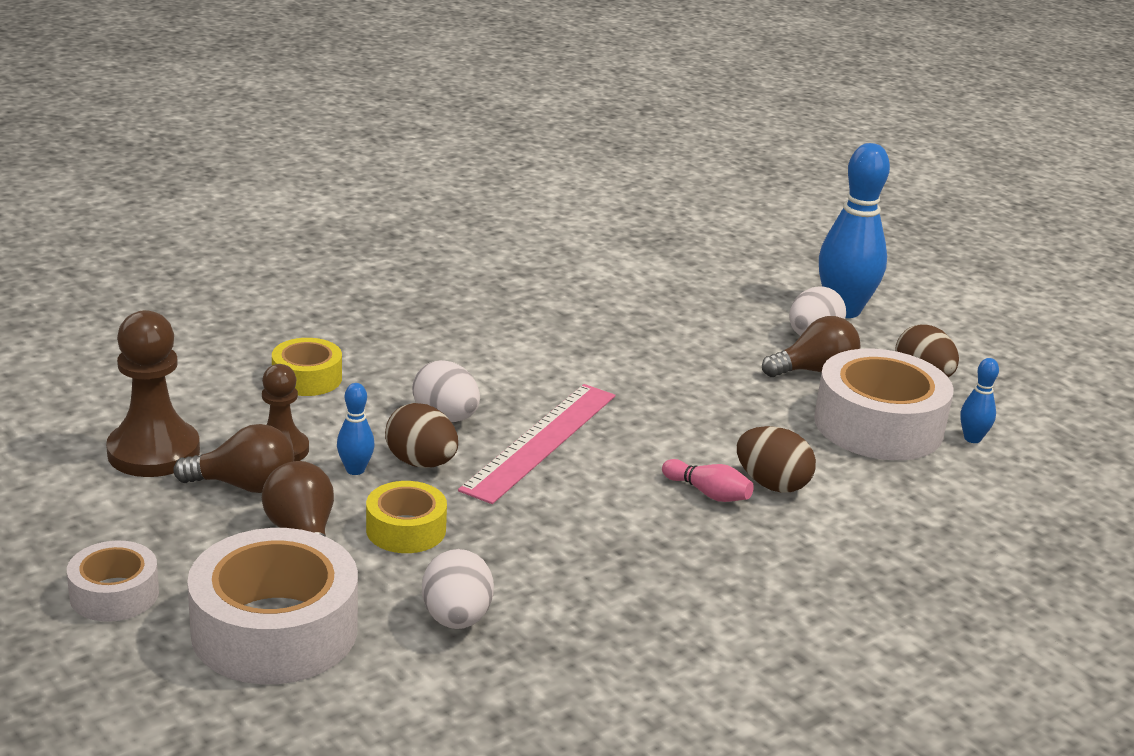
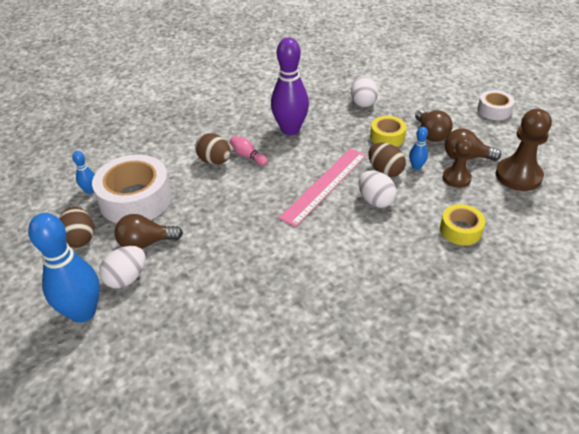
camera: 170 degrees left, 15 degrees up
(274, 630) = (429, 99): white tape -> none
(632, 548) = (290, 130): none -> purple bowling pin

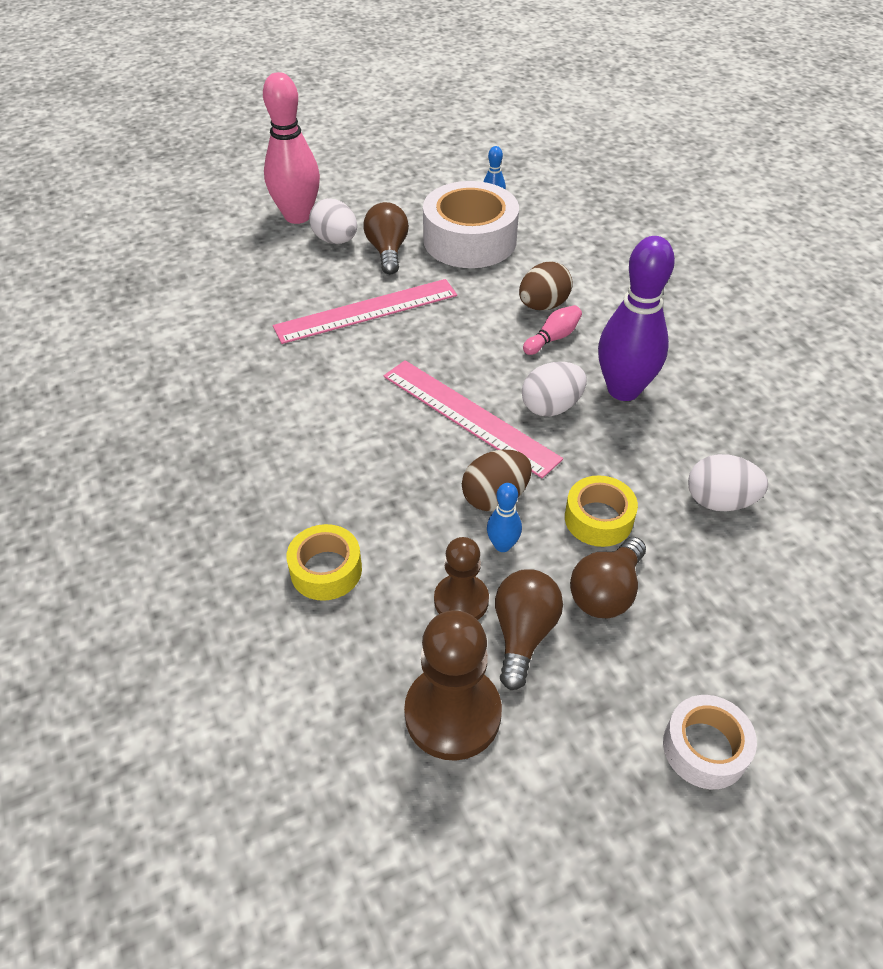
camera: 95 degrees right, 5 degrees up
(80, 238) = (408, 206): brown egg -> none
(83, 312) = (297, 216): blue bowling pin -> pink bowling pin
(224, 245) = (366, 311): none -> pink ruler
(375, 200) = (421, 472): white egg -> white egg (551, 407)
(431, 134) = (606, 592): brown light bulb -> brown light bulb turned 45 degrees counterclockwise

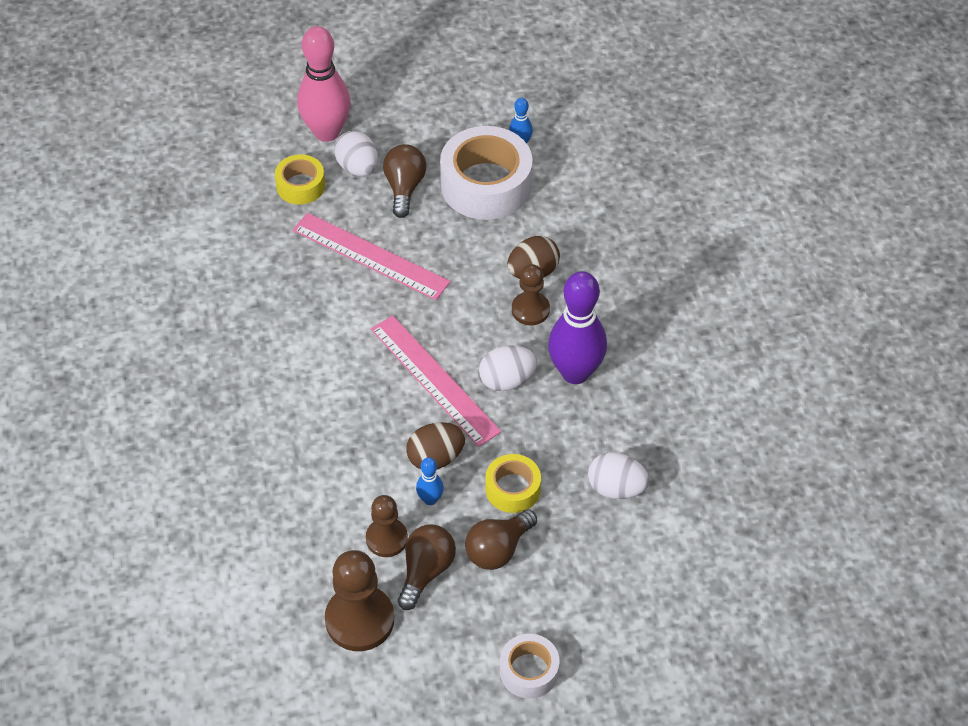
camera: 10 degrees right, 5 degrees up
(326, 570) = (290, 499): yellow tape -> yellow tape (300, 186)
(366, 311) = (370, 256): pink ruler -> pink ruler turned 45 degrees clockwise
(552, 338) = (530, 310): pink bowling pin -> brown pawn

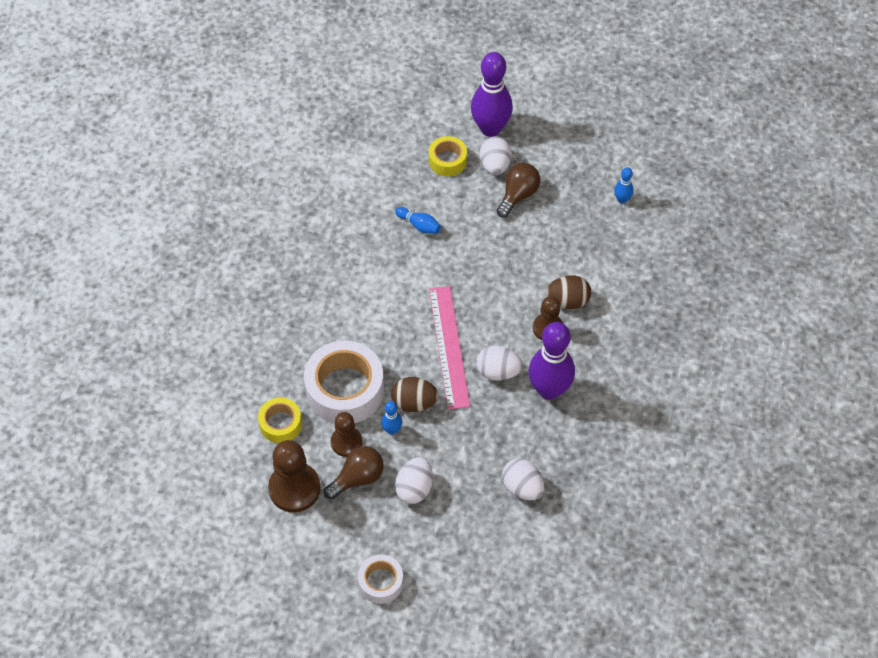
camera: 30 degrees right, 5 degrees up
(314, 267) = (419, 225): none -> blue bowling pin
(327, 132) = (490, 128): pink bowling pin -> purple bowling pin
(370, 256) = (462, 235): pink ruler -> none
(486, 184) = (577, 219): white tape -> white tape (345, 390)
(498, 549) = (414, 488): brown light bulb -> white egg
(513, 489) = (451, 451): yellow tape -> yellow tape (280, 424)

